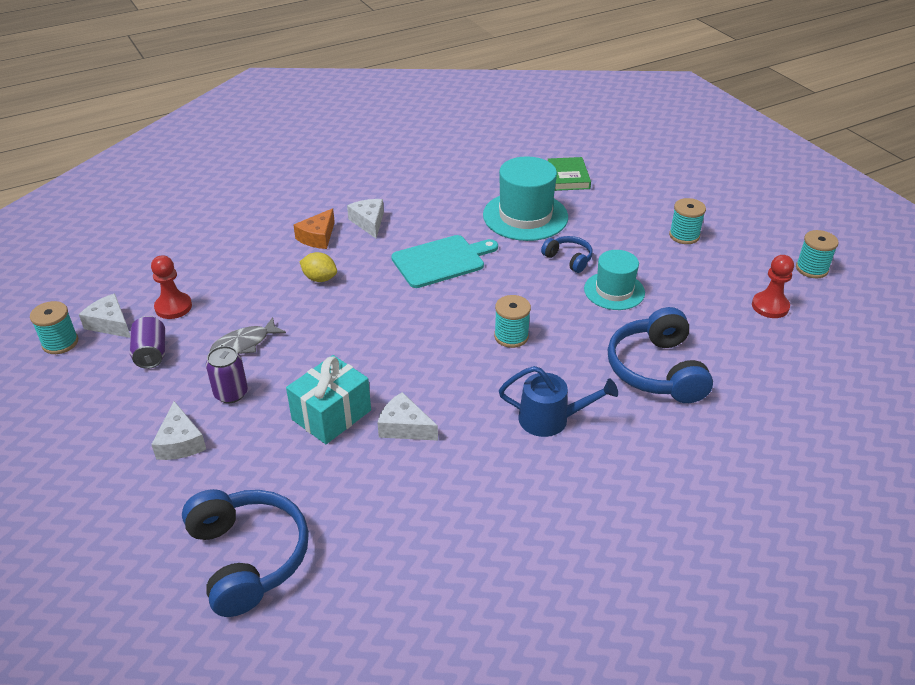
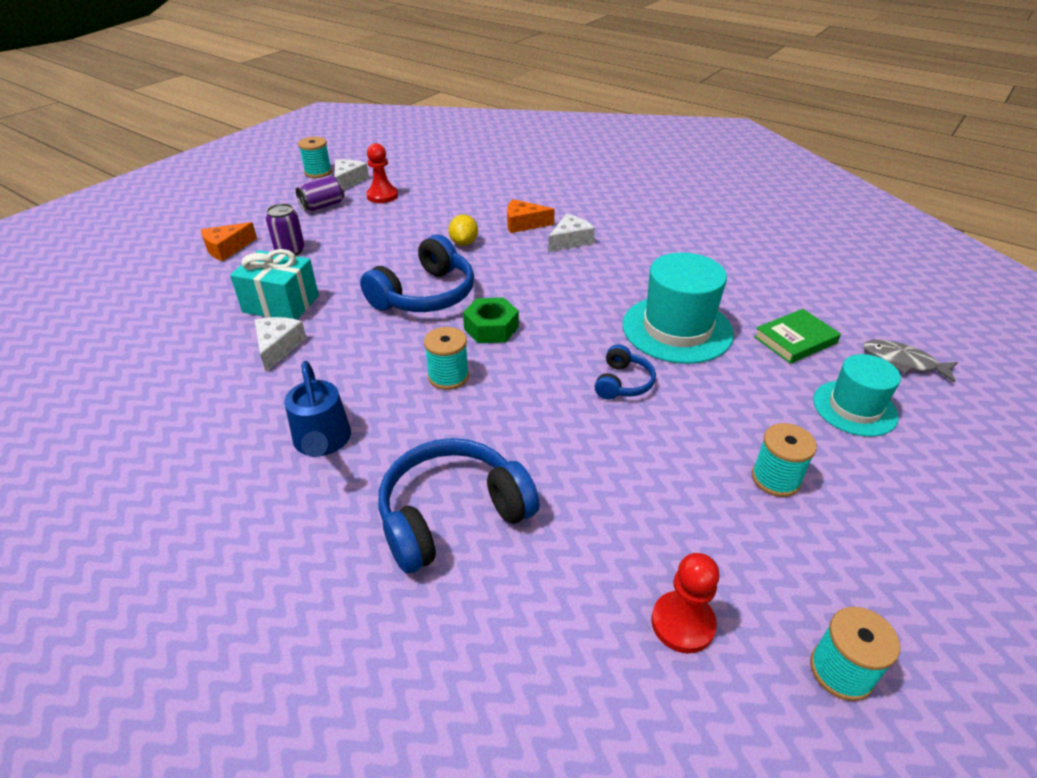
camera: 65 degrees right, 0 degrees up
(180, 442) = (227, 248): white cheese -> orange cheese
(244, 344) = (354, 237): grey fish -> grey fish (903, 362)
(248, 557) = (105, 316): blue headphones -> blue headphones (425, 295)
(441, 261) = (544, 297): turquoise cutting board -> none
(463, 299) = (491, 328): none -> green nut
(614, 291) = (589, 437): turquoise hat -> turquoise hat (854, 408)

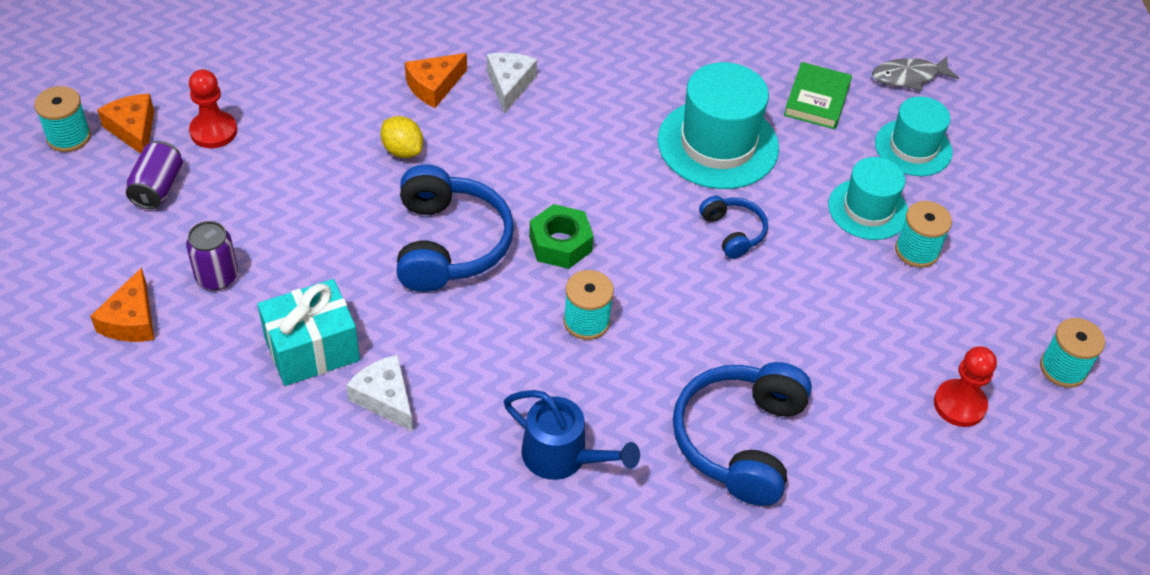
camera: 45 degrees left, 10 degrees up
(348, 181) = (133, 130): white cheese -> orange cheese
(760, 427) = (868, 209): none -> turquoise hat

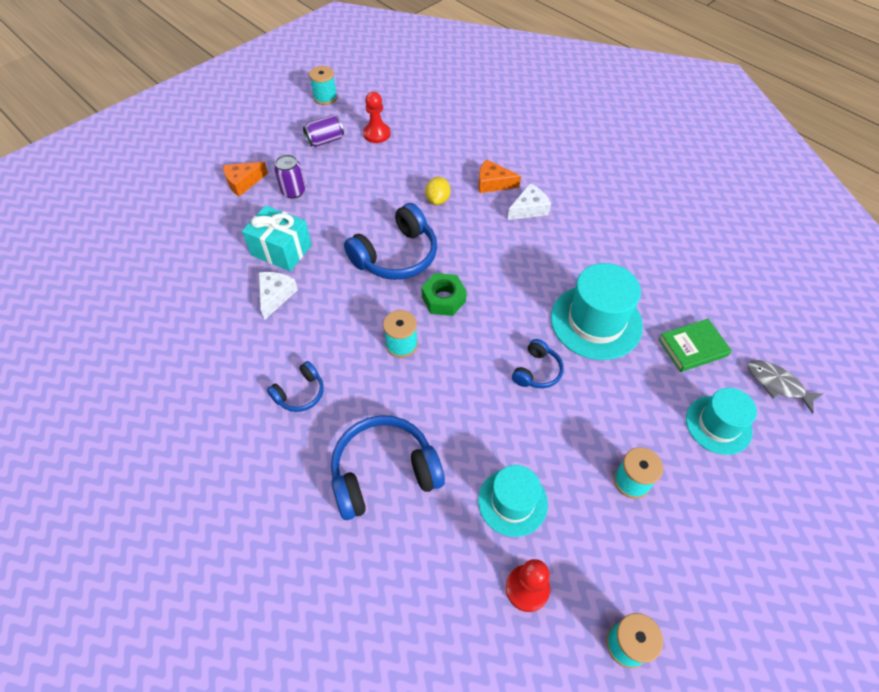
camera: 55 degrees right, 5 degrees up
(133, 130) = (350, 112): orange cheese -> none
(563, 457) = (300, 393): blue watering can -> blue headphones
(868, 209) = (635, 431): turquoise hat -> turquoise hat (512, 502)

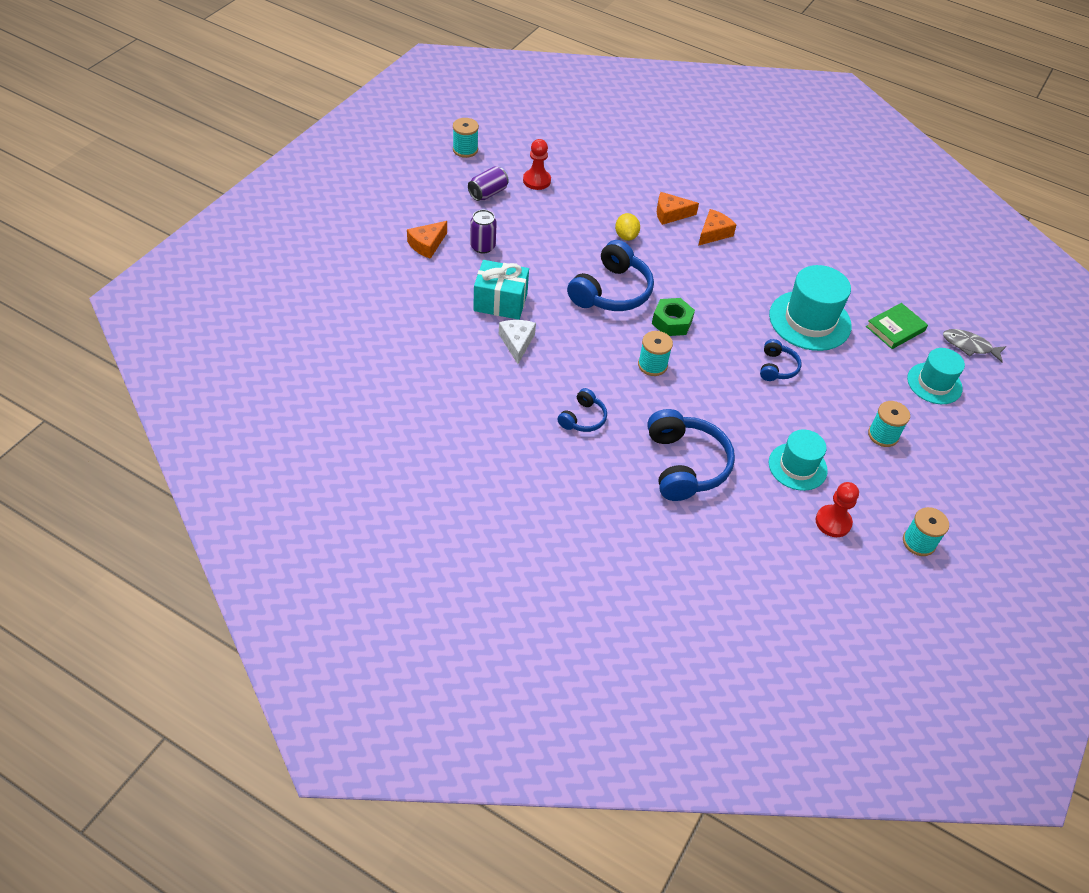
camera: 20 degrees left, 5 degrees down
(384, 472) = (685, 465): blue headphones -> blue headphones turned 120 degrees clockwise
(529, 209) = (713, 233): white cheese -> orange cheese

